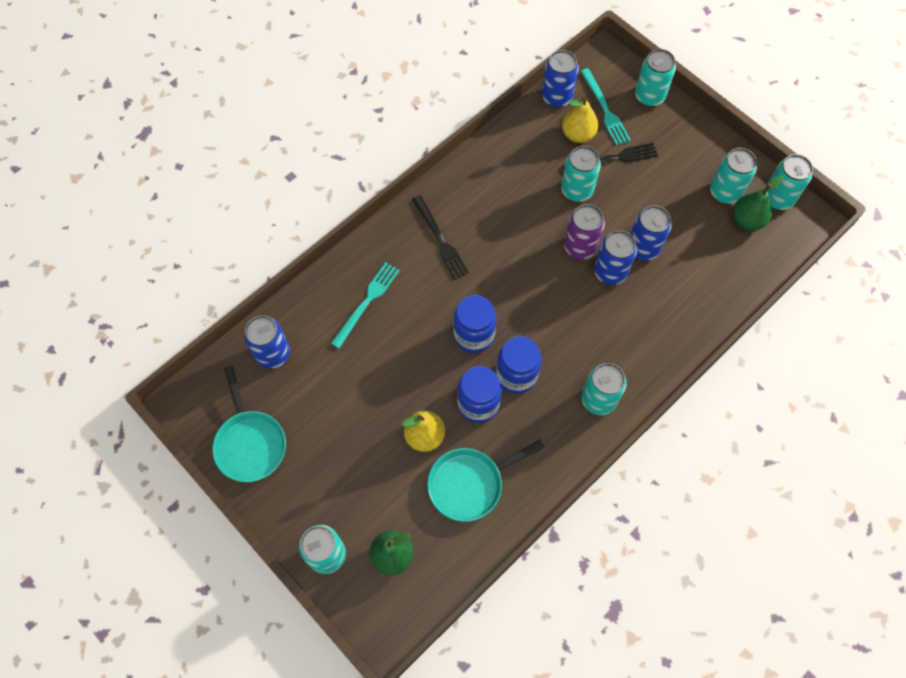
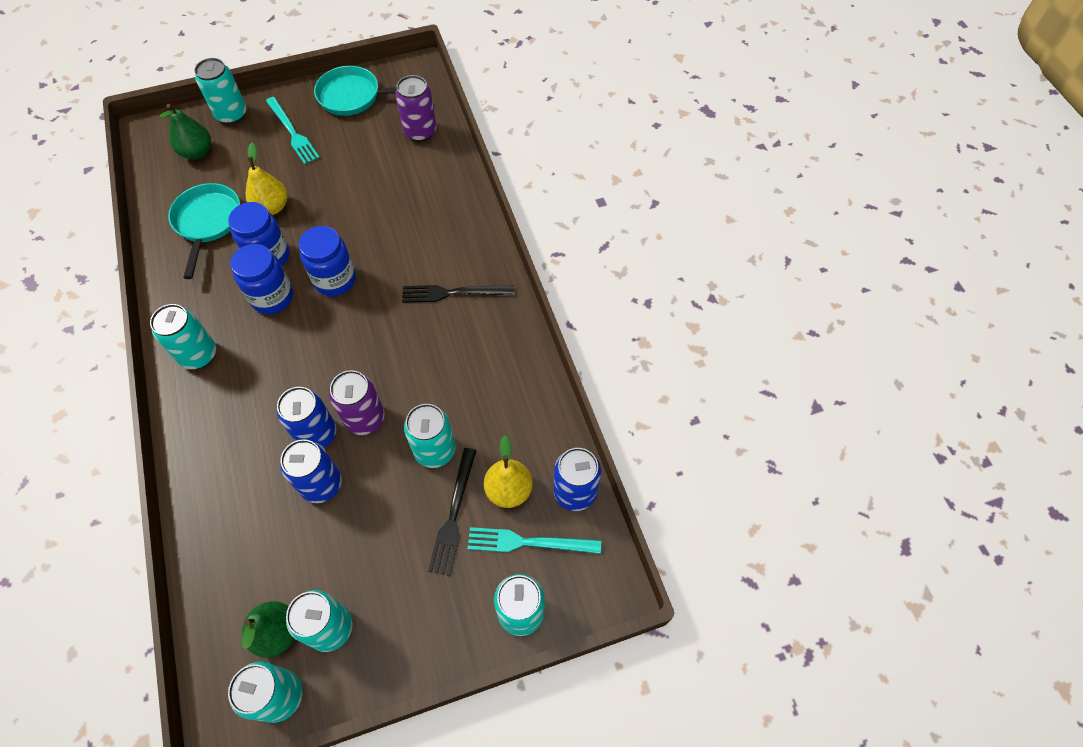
camera: 115 degrees right, 5 degrees down
(273, 354) = (420, 132): blue can -> purple can
(367, 302) = (425, 211): turquoise fork -> turquoise fork (292, 132)

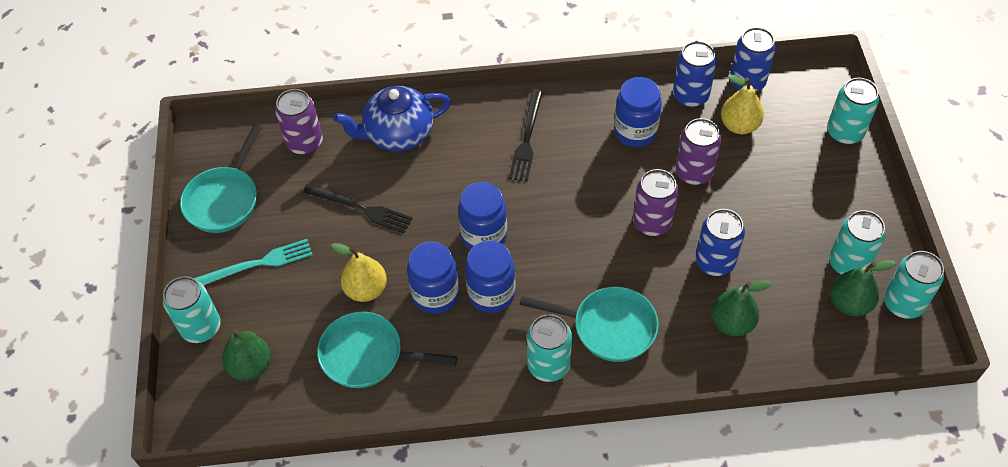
camera: 75 degrees left, 5 degrees down
(240, 397) = (608, 327): none -> turquoise pan
(248, 510) = (732, 323): none -> green pear
(317, 434) = (661, 262): blue can -> blue can (690, 96)
(435, 450) = (693, 172): turquoise can -> purple can
(441, 193) = (398, 134): none -> blue teapot
(453, 514) = (756, 166): black fork -> black fork (361, 208)
(480, 387) = (635, 132): none -> blue jar
(528, 542) = (787, 119): turquoise fork -> none

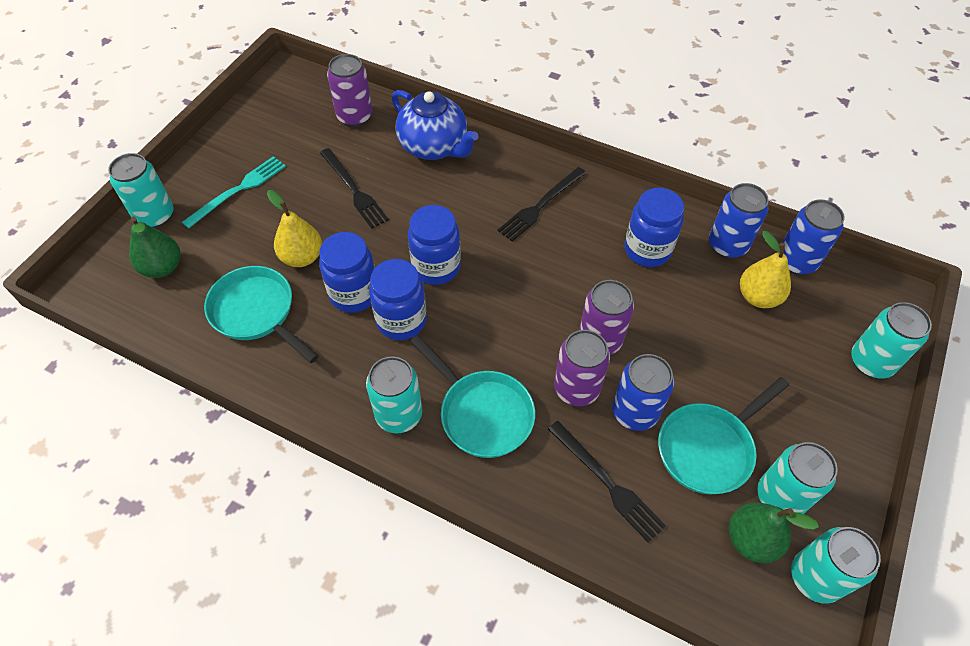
camera: 30 degrees right, 0 degrees up
(224, 199) = (258, 128): turquoise pan -> turquoise pan (709, 448)
(257, 264) = (238, 190): turquoise fork -> turquoise fork turned 60 degrees counterclockwise
(398, 134) = (434, 147): blue teapot -> blue teapot turned 150 degrees counterclockwise
(693, 172) = (677, 316): purple can -> purple can (576, 389)
(732, 323) = (607, 483): green pear -> black fork

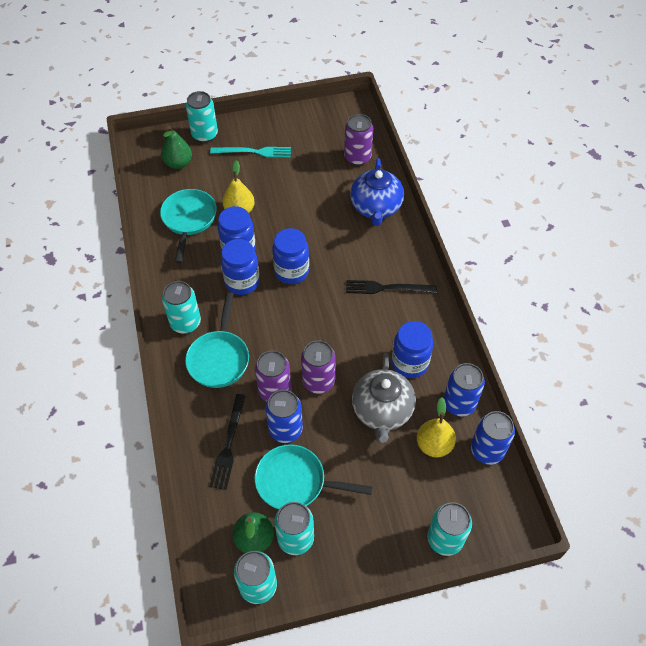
camera: 50 degrees right, 0 degrees up
(354, 190) = (305, 197): black fork -> none
(684, 311) = (382, 411): none -> grey teapot

